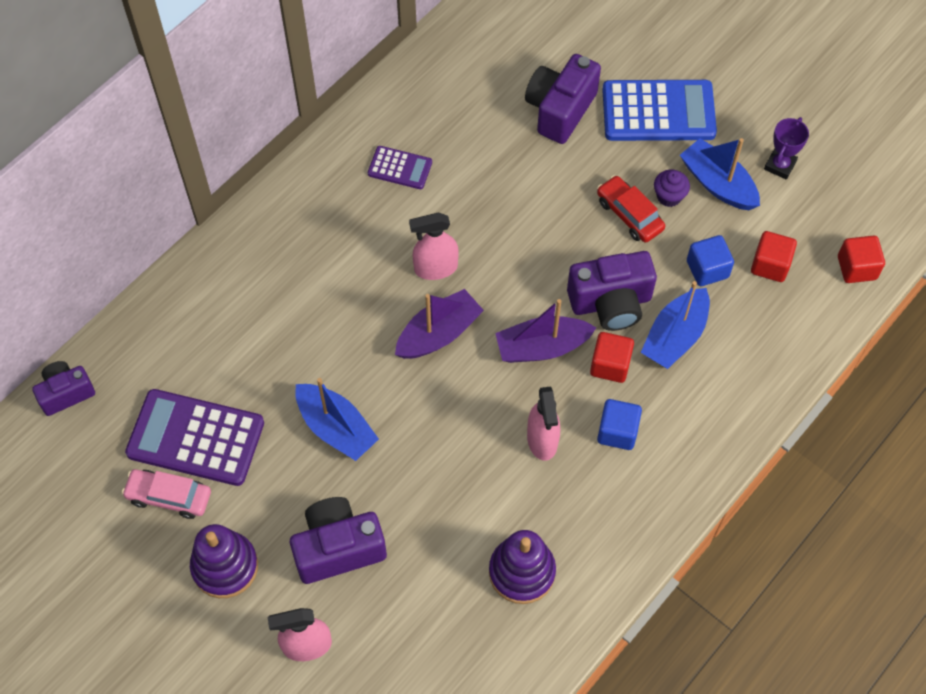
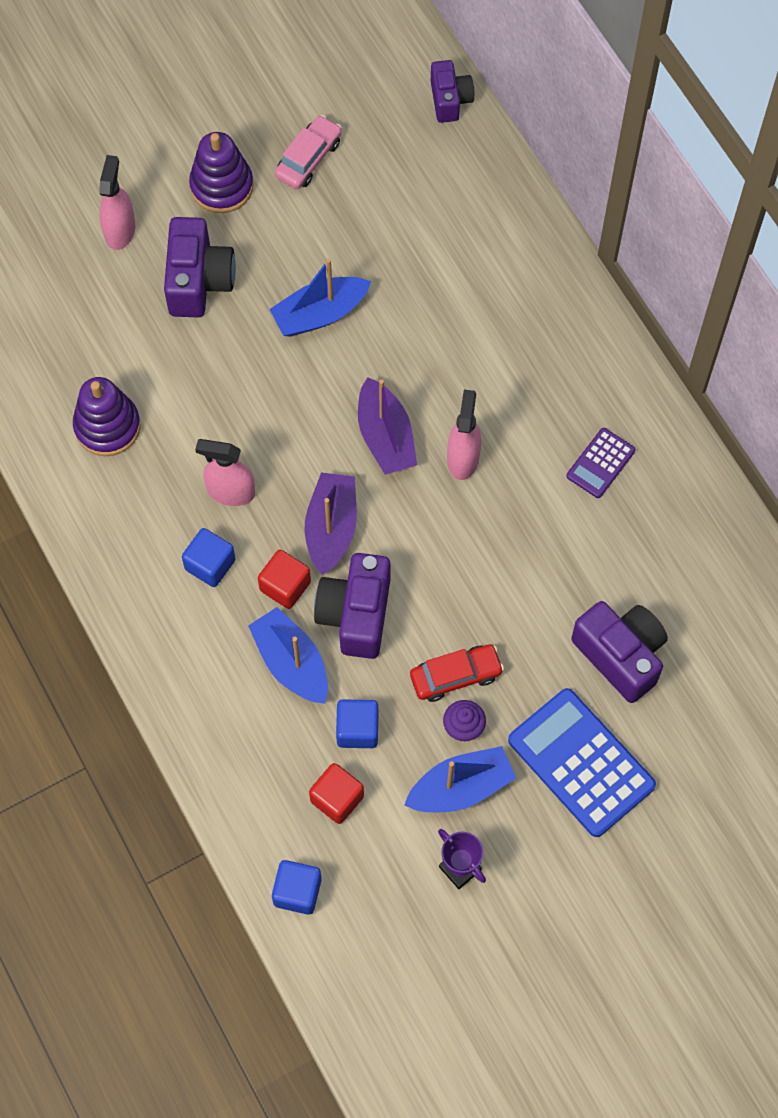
camera: 110 degrees right, 5 degrees up
(195, 438) = (359, 194): purple calculator -> none
(658, 112) = (581, 763): blue calculator -> blue calculator turned 120 degrees clockwise
(856, 268) = (297, 891): red cube -> blue cube

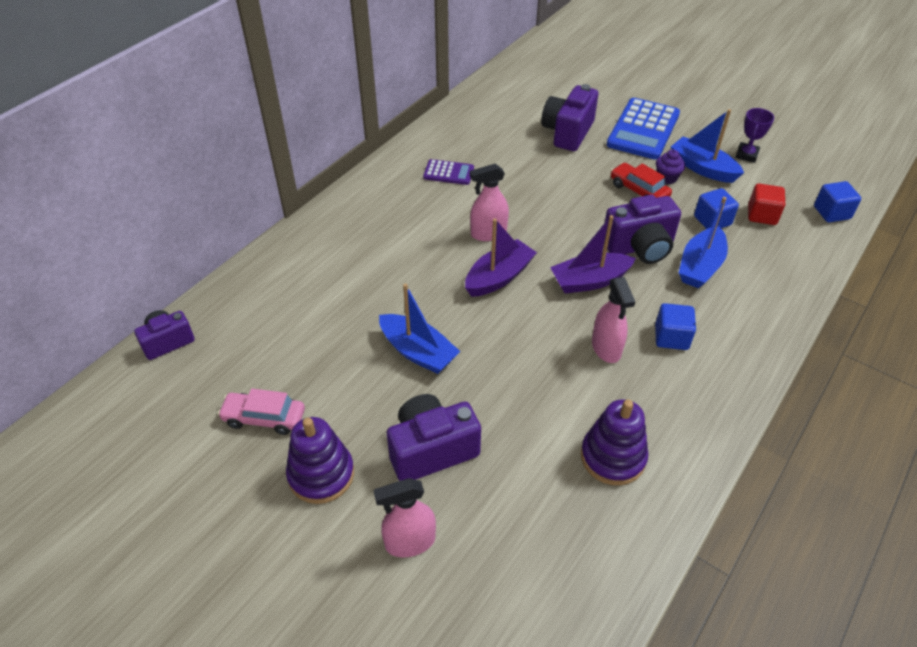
camera: 115 degrees left, 20 degrees down
(285, 586) = (651, 289): red cube -> none

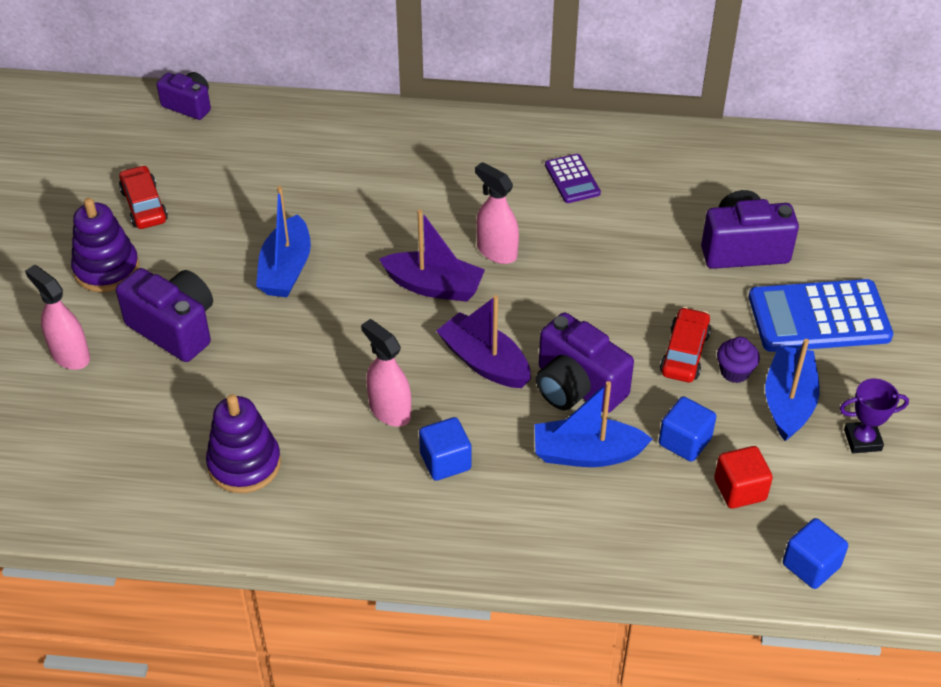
camera: 60 degrees right, 0 degrees up
(264, 418) = (144, 205): pink car -> red car
(606, 348) = (389, 410): pink spray bottle -> pink spray bottle turned 90 degrees clockwise

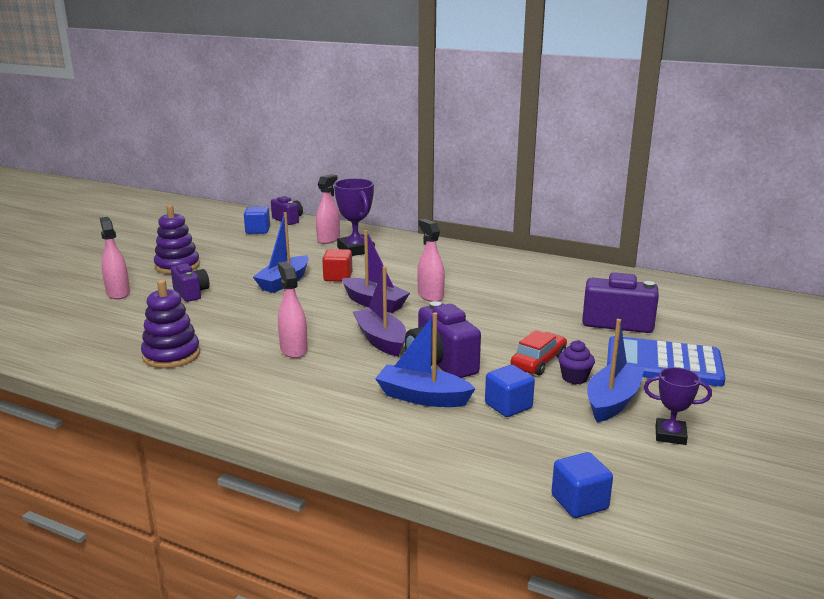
camera: 20 degrees right, 25 degrees down
(144, 205) = (225, 248): red car -> none
(174, 328) = (191, 293): purple camera -> purple camera, size x0.63
(283, 146) = (328, 239): none -> pink spray bottle
(338, 164) = (355, 250): none -> purple trophy
(445, 461) = (311, 380): blue cube -> blue cube (258, 230)
(572, 179) = (507, 276): purple calculator -> none
(740, 489) = (539, 441): red cube -> red cube (338, 277)

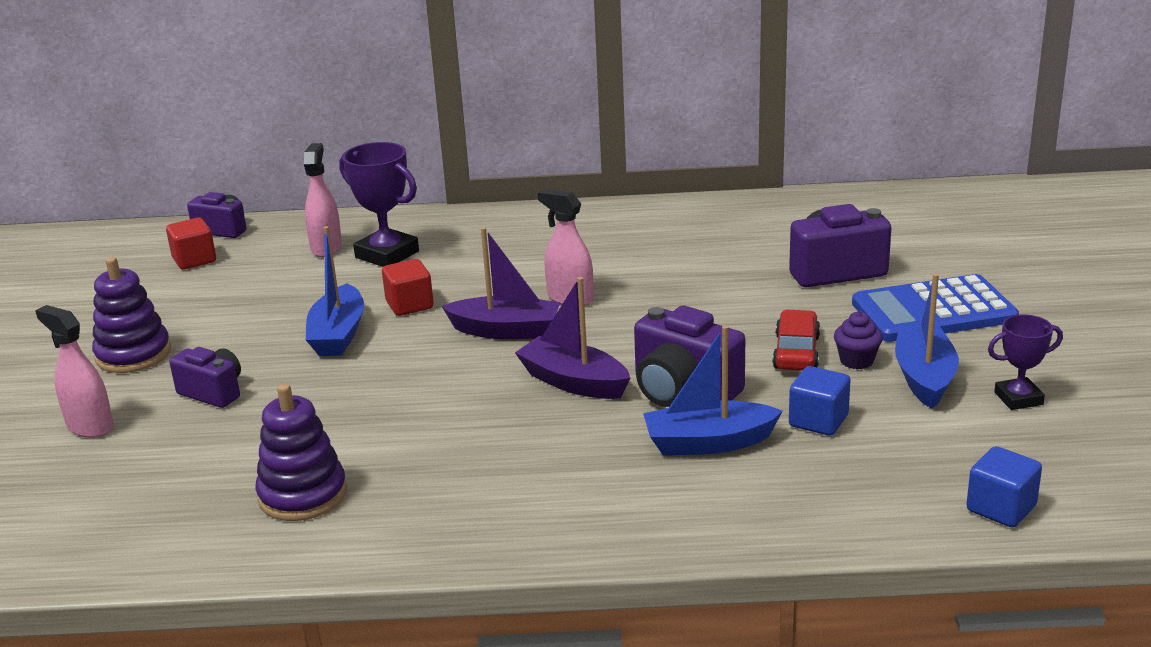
camera: 25 degrees left, 5 degrees up
(258, 230) = (194, 260): blue cube -> red cube
(293, 350) = (471, 432): pink spray bottle -> none

